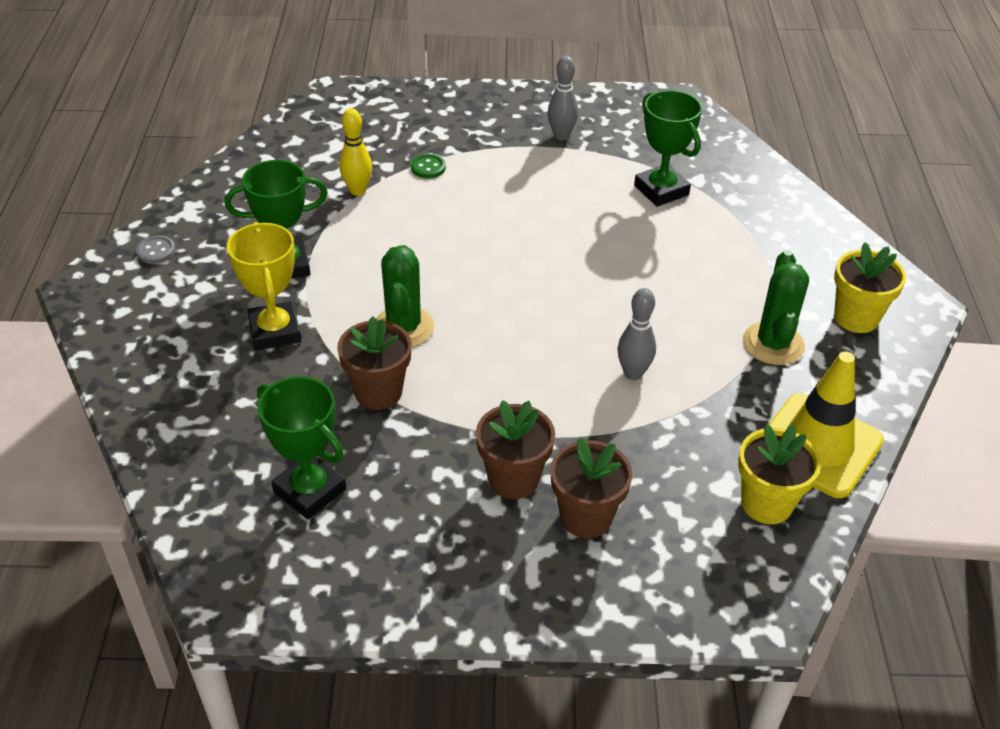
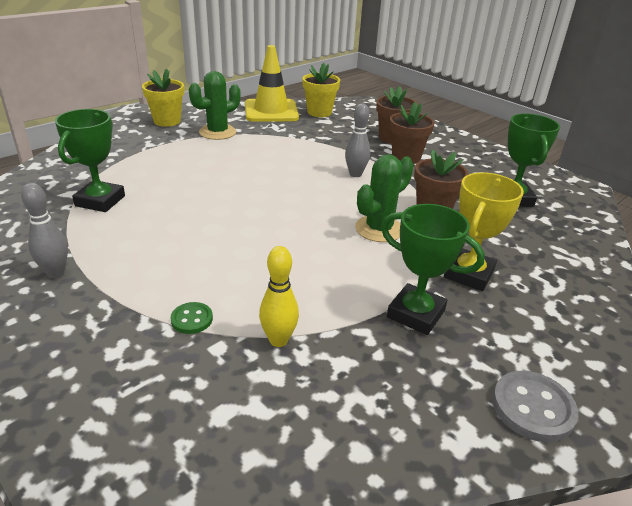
camera: 135 degrees left, 10 degrees down
(156, 251) = (532, 408): grey button -> grey button, size x1.69
(633, 373) = (294, 155): grey bowling pin -> grey bowling pin (355, 174)

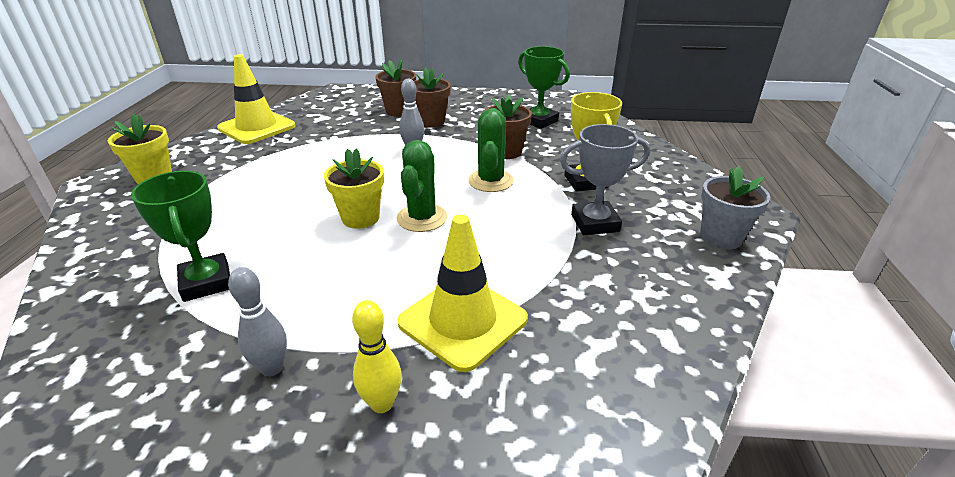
camera: 40 degrees left, 0 degrees up
(192, 319) = (462, 321): green button -> yellow traffic cone
(217, 132) = (232, 166): green cactus -> green cactus (422, 218)
(278, 340) = (544, 293): yellow bowling pin -> yellow bowling pin (382, 403)
(319, 112) = (305, 112): yellow flower pot -> yellow flower pot (360, 218)
(415, 314) = (595, 223): green trophy -> grey trophy
(532, 408) = (720, 237): grey button -> grey flower pot

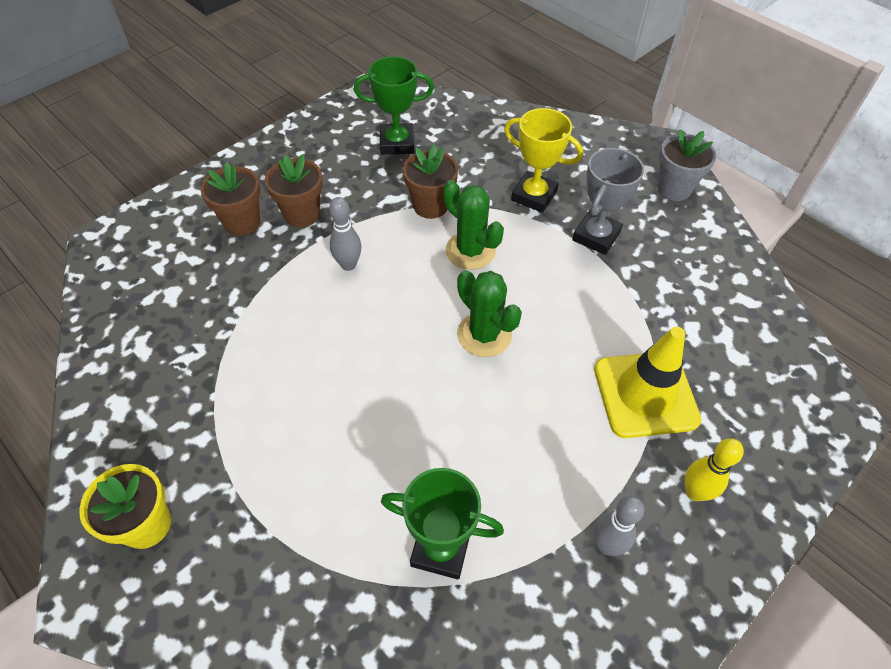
camera: 50 degrees left, 20 degrees up
(257, 127) = (120, 366): yellow traffic cone -> none
(360, 218) = (440, 377): yellow flower pot -> none

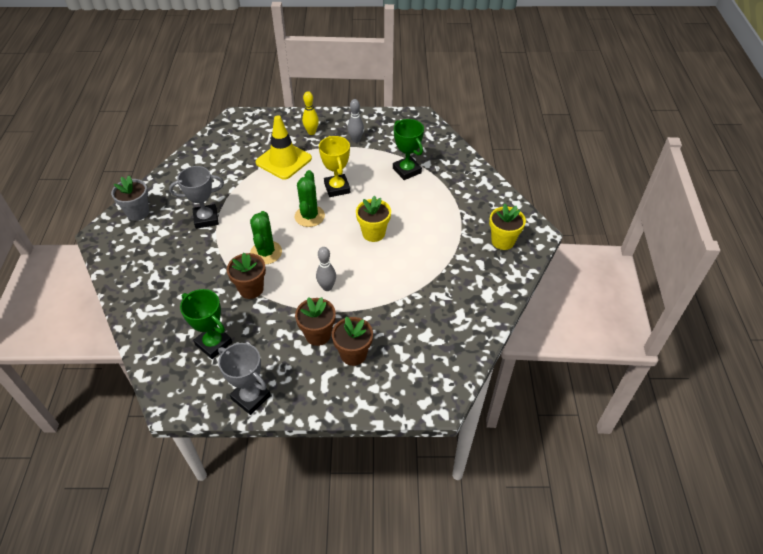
camera: 135 degrees left, 5 degrees down
(306, 132) = (251, 397): none -> grey trophy
(368, 377) = (373, 233): none -> yellow flower pot
(534, 196) = (199, 256): yellow trophy -> yellow trophy (337, 188)

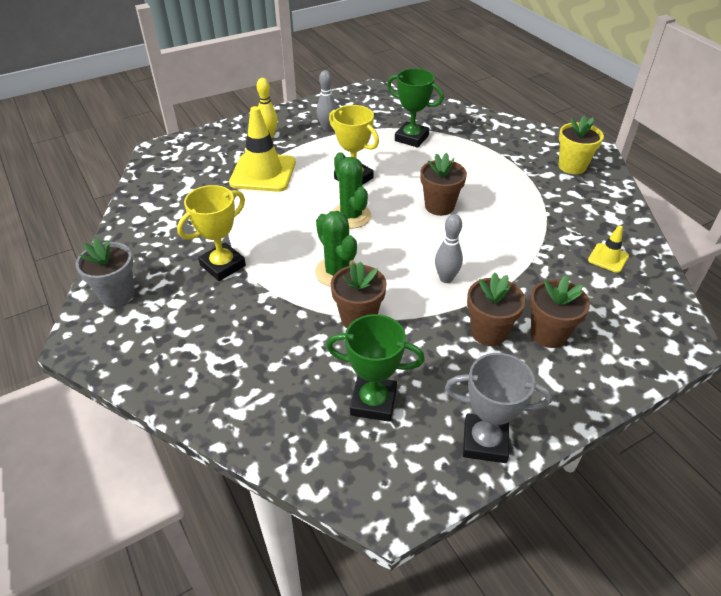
camera: 30 degrees left, 5 degrees down
(206, 219) = (223, 265): grey trophy -> yellow trophy
(373, 233) = (439, 206): yellow flower pot -> brown flower pot
(450, 322) = (608, 258): none -> yellow traffic cone

